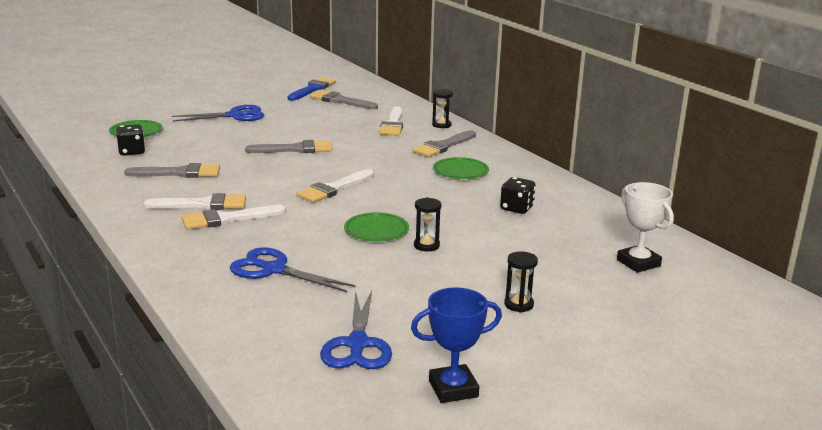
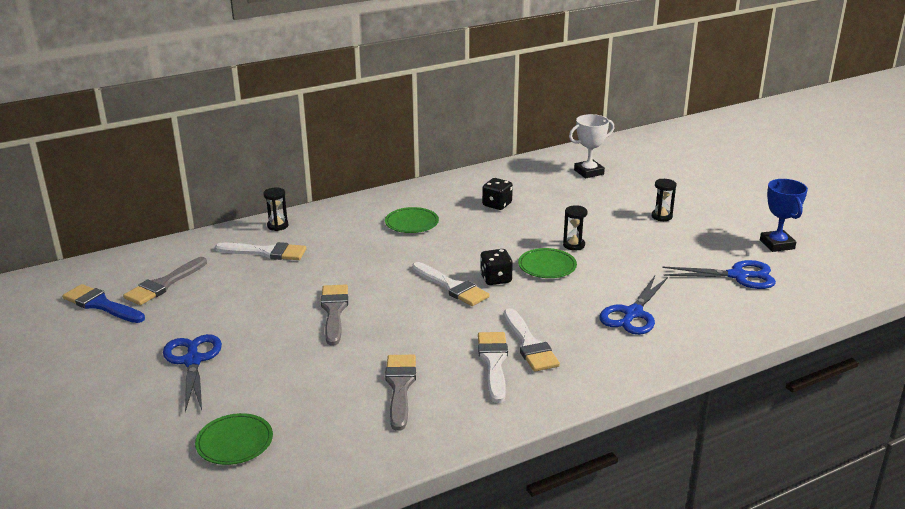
camera: 85 degrees left, 5 degrees up
(131, 152) = (318, 435): black dice -> black dice (496, 279)
(443, 146) = (342, 228): grey brush -> none

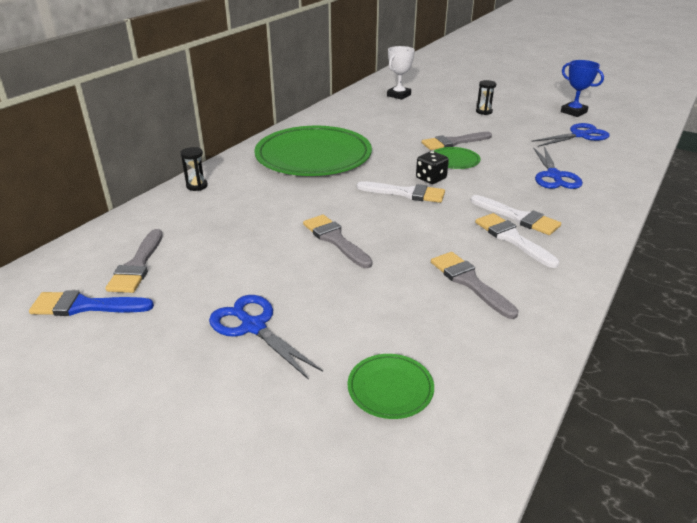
camera: 30 degrees left, 5 degrees up
(266, 252) = (212, 210): white brush -> none
(412, 223) = (313, 156): green plate -> green plate, size x2.37
(497, 205) = (363, 129): black dice -> none
(574, 245) = (453, 142): black hourglass -> grey brush

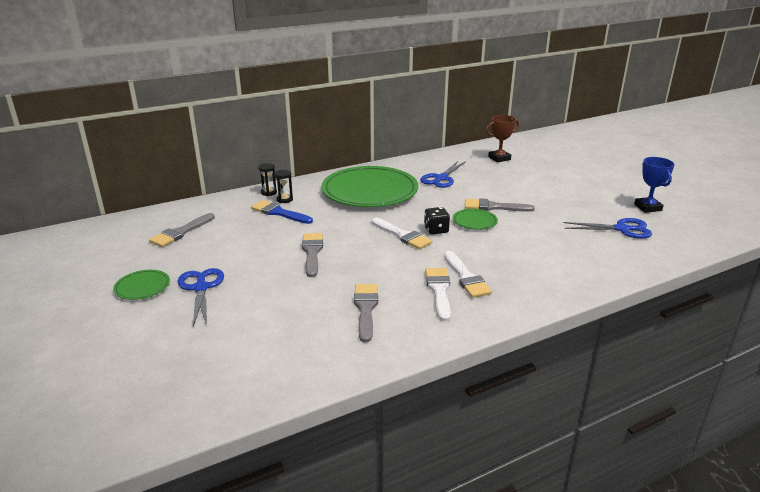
camera: 30 degrees right, 5 degrees down
(85, 306) = (131, 246): blue brush -> blue brush (279, 213)
(390, 388) = (232, 350): green plate -> green plate (142, 287)
(399, 95) = (499, 158): white trophy -> brown trophy
(484, 111) = (557, 188): black hourglass -> black hourglass (284, 199)
(554, 176) = (545, 255): blue scissors -> blue scissors (441, 178)

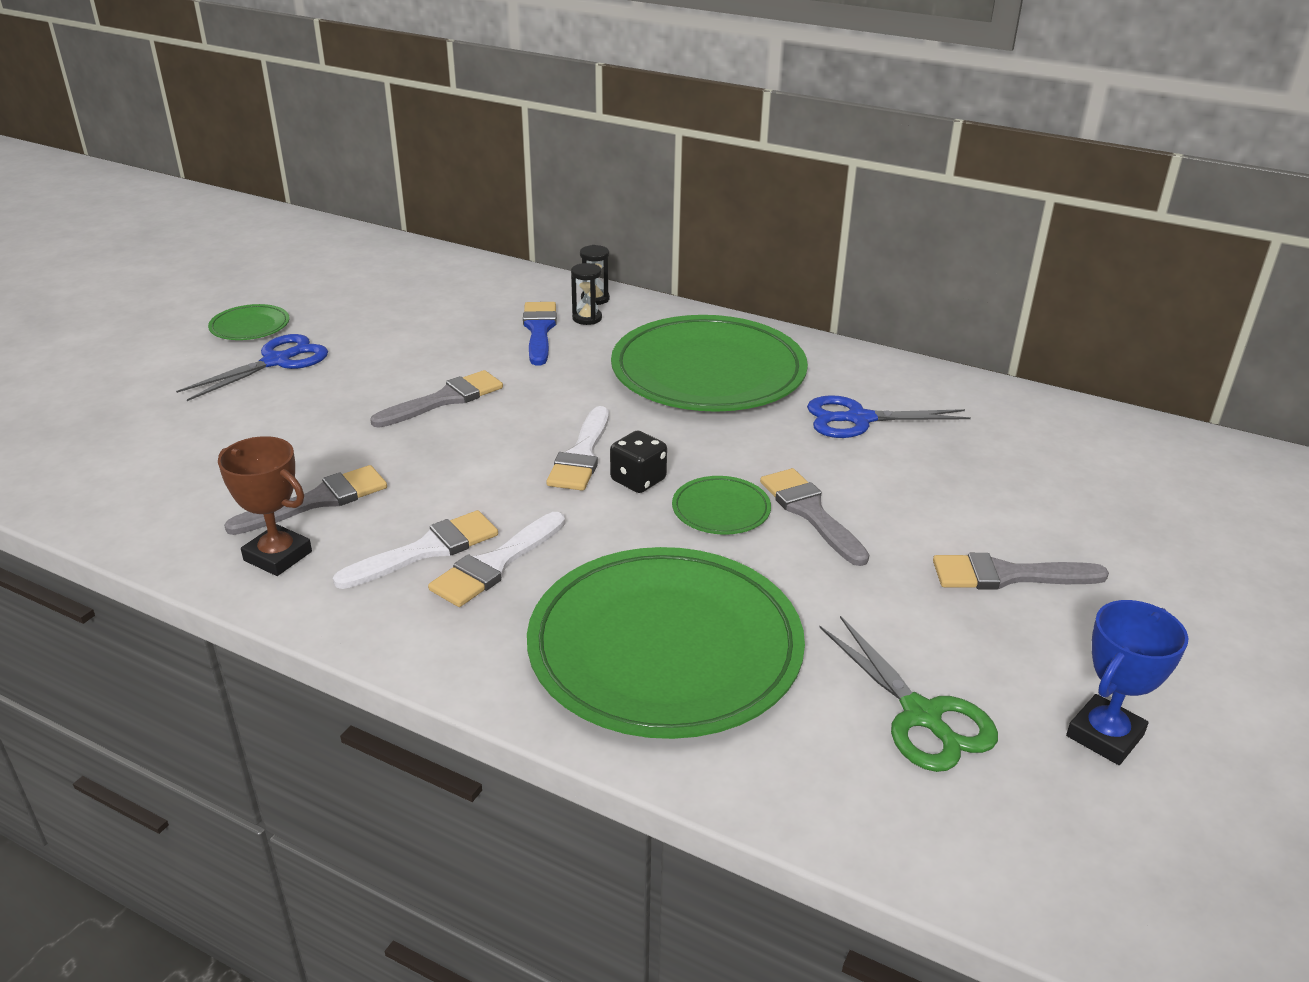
camera: 55 degrees right, 5 degrees up
(181, 232) = (407, 291): grey brush -> grey brush (1007, 575)
(499, 158) = (1059, 452): brown trophy -> brown trophy (278, 556)
(553, 259) = (665, 648): none -> green plate
(622, 229) = (922, 716): blue scissors -> green scissors

